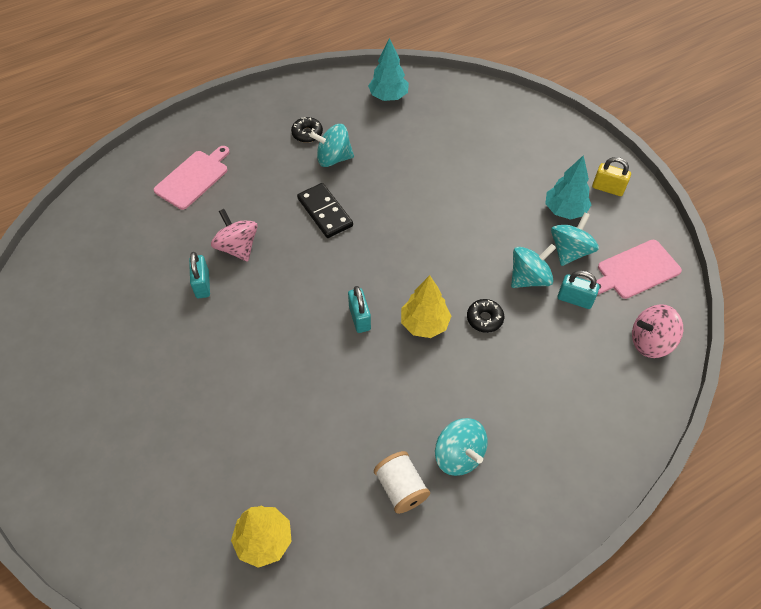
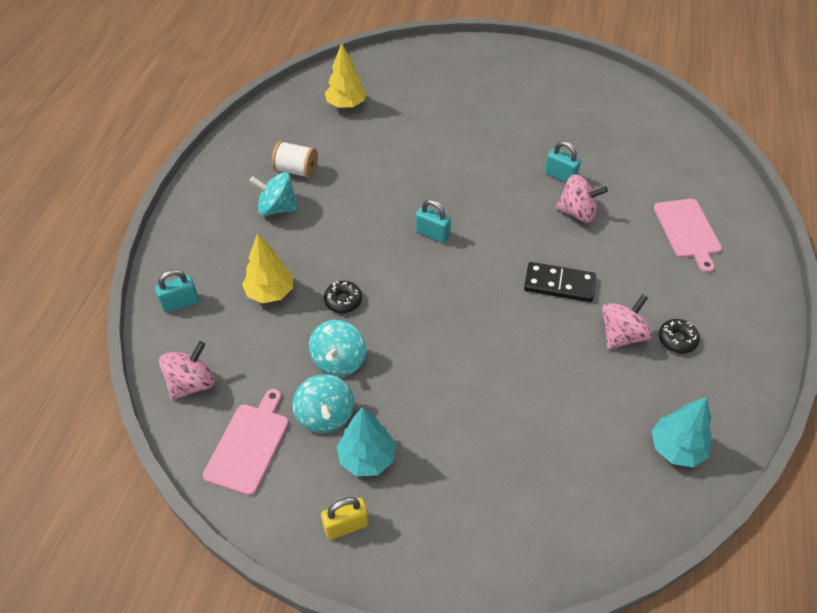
camera: 135 degrees right, 5 degrees down
(333, 158) = (622, 335): turquoise spinning top -> pink spinning top
(424, 324) = (383, 264): yellow tree -> yellow tree (270, 292)
(574, 299) = (284, 372): turquoise padlock -> turquoise padlock (180, 303)

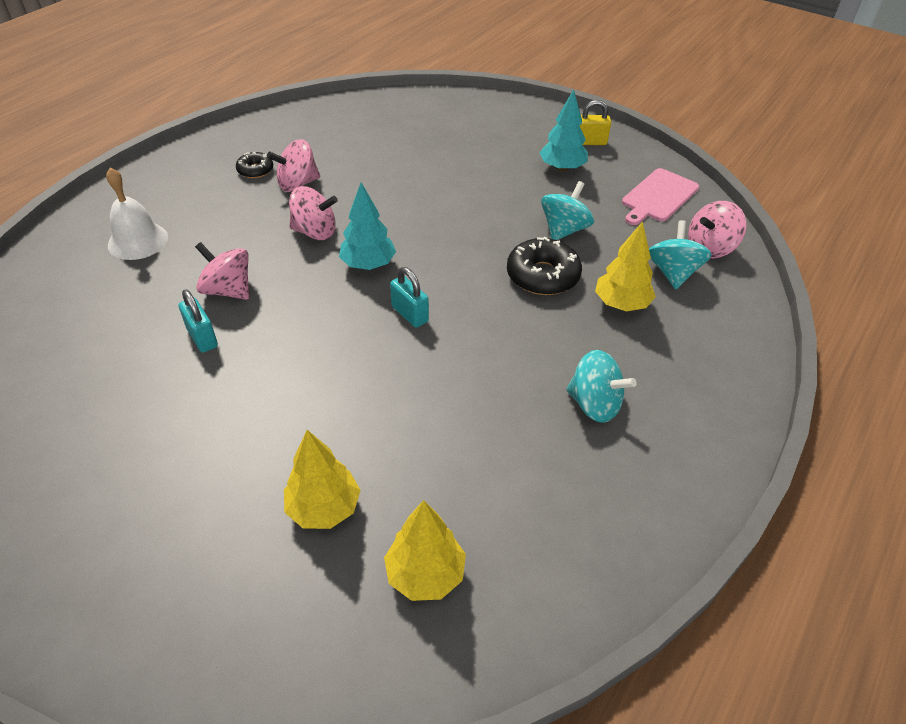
camera: 160 degrees left, 5 degrees down
(180, 303) = (727, 321): turquoise padlock -> none
(296, 170) = (553, 458): white spool -> none
(325, 415) = (588, 198): turquoise spinning top -> turquoise spinning top (673, 273)
(343, 300) = (542, 276): black donut -> black donut, size x1.75
(413, 115) = (324, 508): none -> yellow tree
(559, 284) = (315, 232): black domino -> pink spinning top
(676, 448) = (328, 121): turquoise tree -> turquoise tree (368, 265)
(687, 231) = (138, 241): pink cutting board -> white bell

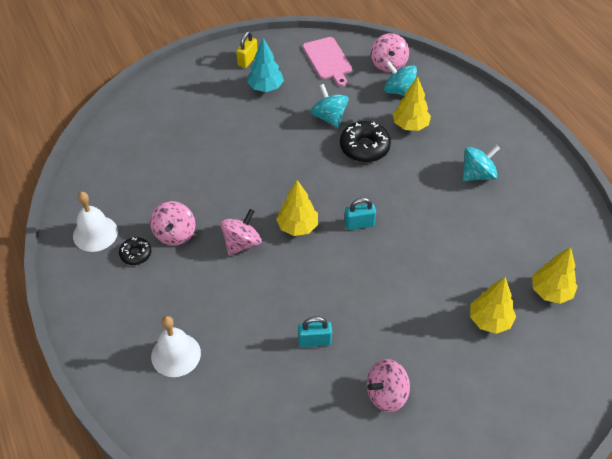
camera: 60 degrees left, 5 degrees up
(228, 290) = (274, 313): pink spinning top -> pink spinning top (386, 394)
(266, 139) = (95, 233): none -> white bell
(368, 265) = (297, 227): turquoise tree -> yellow tree

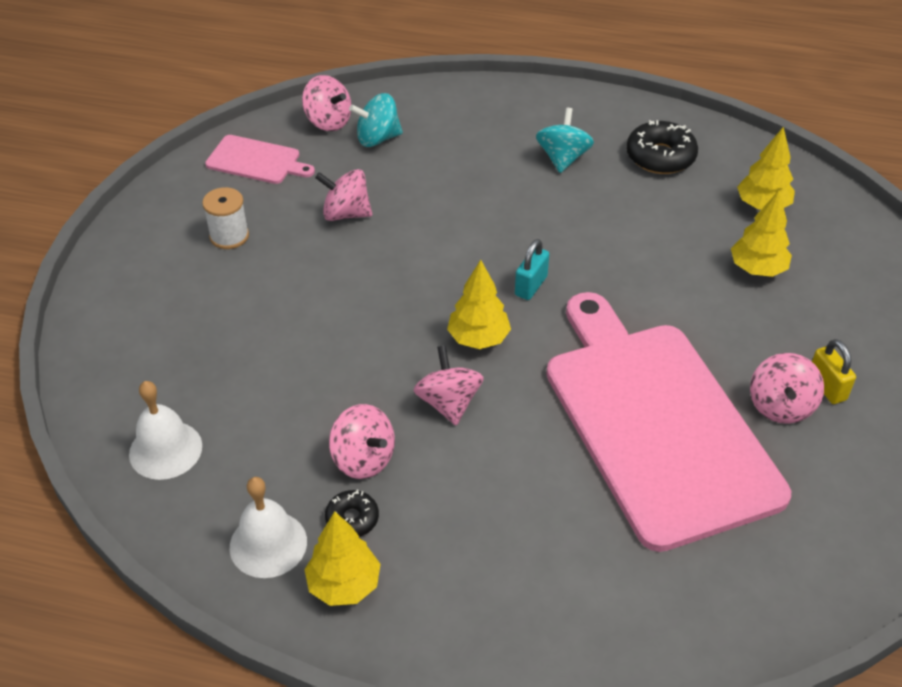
camera: 50 degrees left, 5 degrees down
(176, 354) = (555, 568): white bell -> white bell (165, 450)
(247, 60) = (162, 224): yellow padlock -> yellow padlock (826, 387)
(265, 87) = (229, 236): turquoise tree -> white spool
(314, 341) = (656, 423): turquoise padlock -> pink cutting board
(329, 117) = (346, 213): turquoise spinning top -> pink spinning top
(364, 147) = (426, 214): black donut -> black donut (660, 156)
(410, 125) = (437, 161): yellow tree -> yellow tree (344, 585)

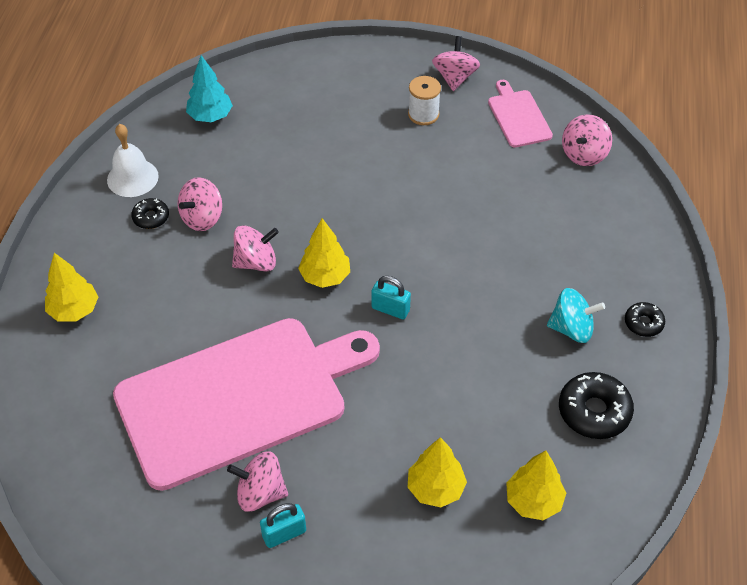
camera: 85 degrees right, 5 degrees up
(165, 450) = (210, 116): white bell -> turquoise tree
(256, 161) = (518, 116): pink cutting board -> pink cutting board turned 150 degrees clockwise
(344, 585) = (98, 219): yellow tree -> yellow tree (74, 310)
(346, 213) = (462, 180): pink spinning top -> pink spinning top (454, 78)
(377, 138) = (568, 190): turquoise spinning top -> none
(558, 113) = (643, 323): none -> black donut
(826, 387) = (284, 534): yellow padlock -> turquoise padlock

